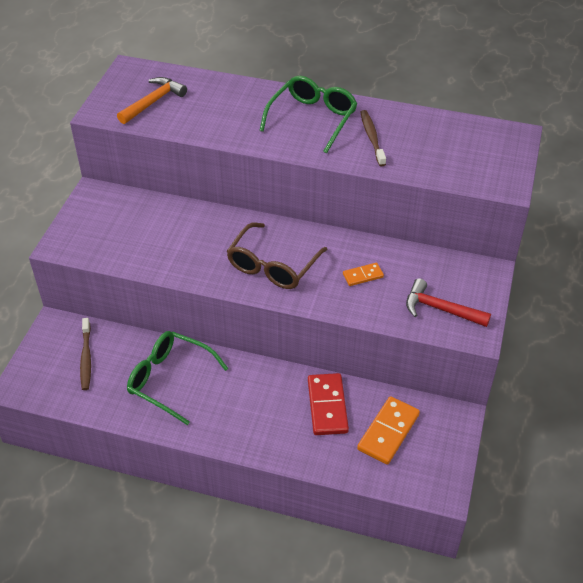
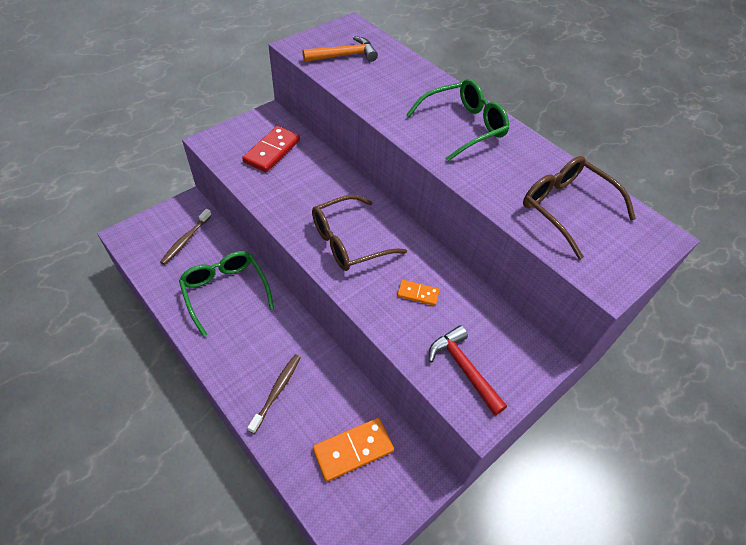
camera: 30 degrees right, 5 degrees up
(327, 406) = (322, 391): red domino -> red domino (272, 151)
(372, 138) = (504, 168): brown toothbrush -> brown toothbrush (277, 391)
(441, 147) = (567, 209): none -> brown glasses

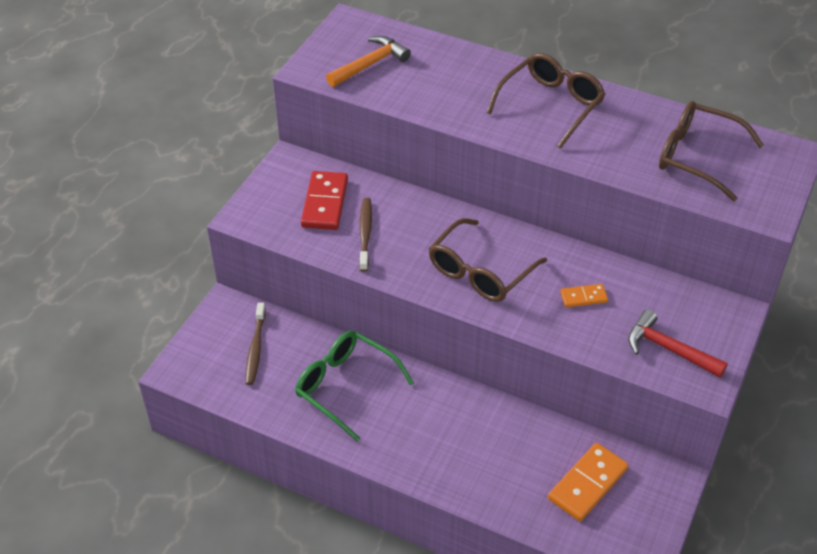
camera: 20 degrees left, 5 degrees down
(277, 391) = (474, 462): brown toothbrush -> brown toothbrush (365, 233)
(462, 127) = (550, 106): green glasses -> brown glasses

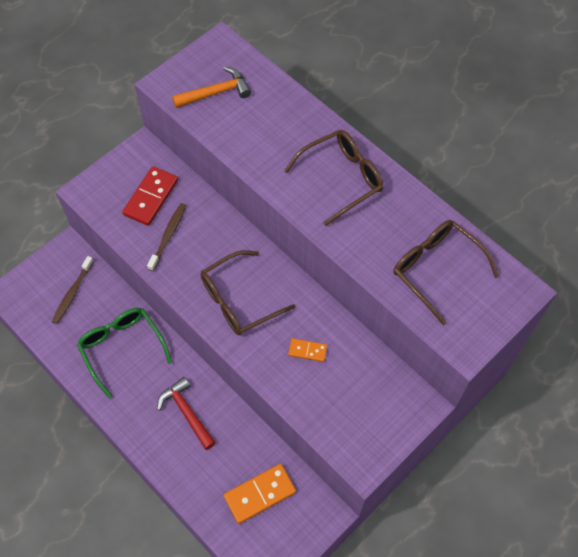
camera: 20 degrees right, 15 degrees up
(669, 349) = (350, 422): red hammer -> red hammer (187, 413)

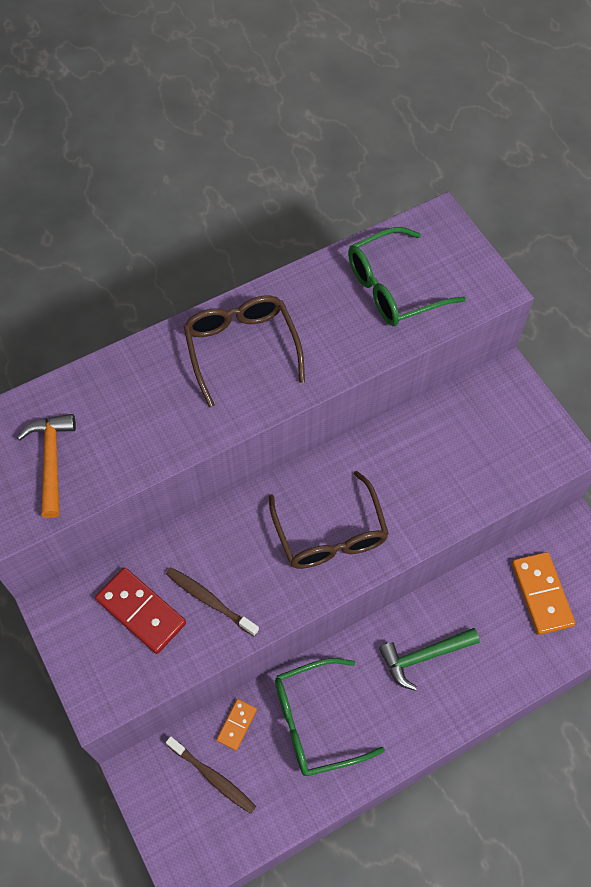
camera: 75 degrees left, 0 degrees up
(187, 413) = (424, 656): red hammer -> green hammer
(307, 351) = (417, 473): orange domino -> orange domino (236, 725)
(437, 270) = (394, 287): brown glasses -> green glasses

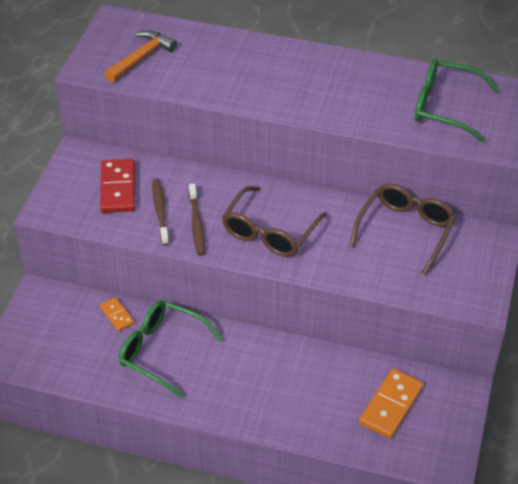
camera: 45 degrees right, 15 degrees down
(213, 777) = (73, 328): brown toothbrush -> brown toothbrush (196, 224)
(236, 725) = (117, 315): orange domino -> orange domino turned 75 degrees clockwise
(242, 349) = (310, 77): brown glasses -> brown glasses (405, 231)
(424, 656) = (269, 374): green hammer -> none

